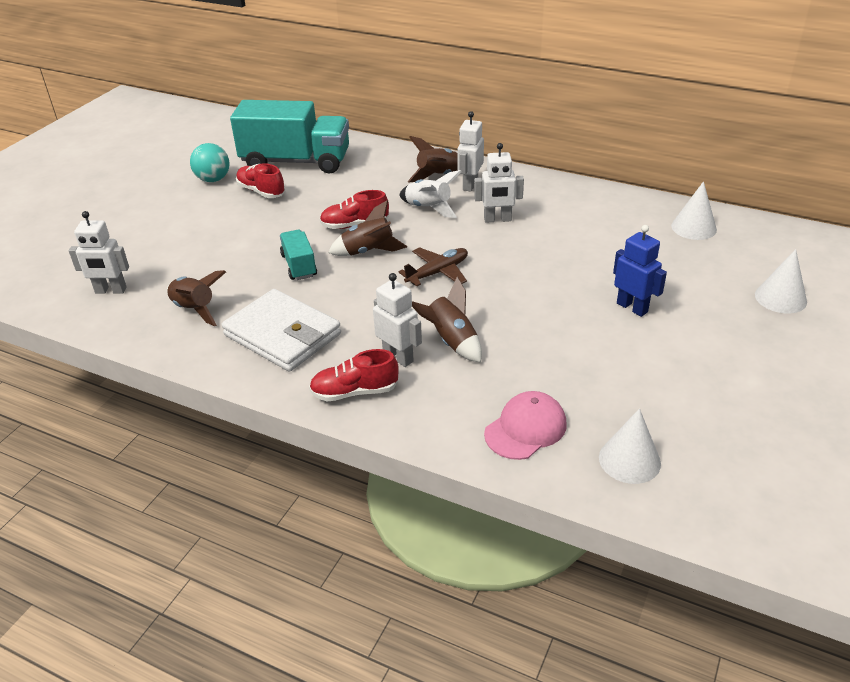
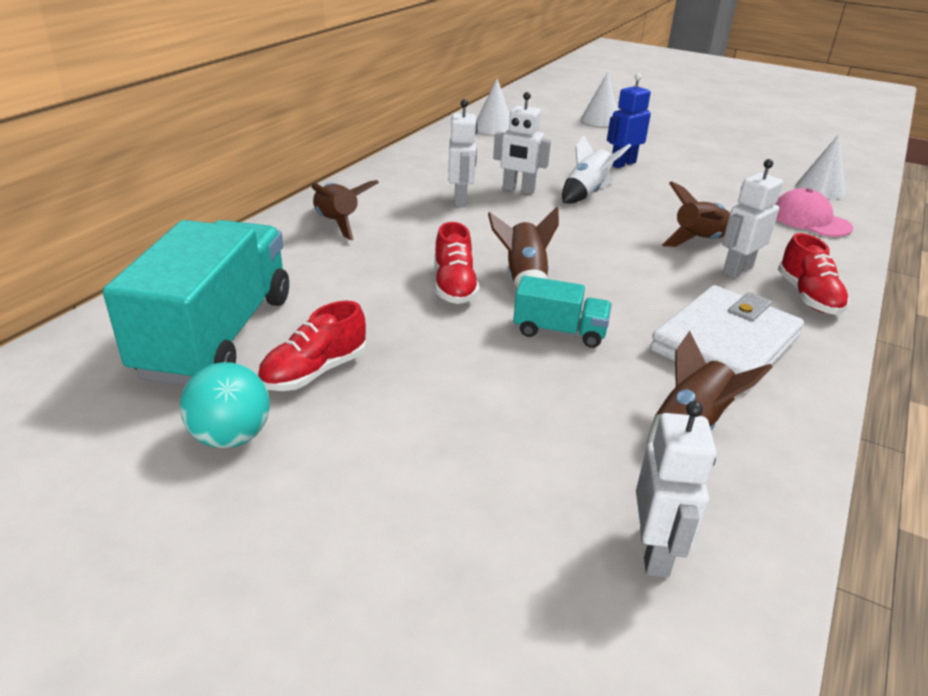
camera: 90 degrees left, 5 degrees down
(299, 265) = (559, 332): turquoise truck -> turquoise truck turned 150 degrees counterclockwise
(429, 208) = (422, 235): white rocket -> white rocket (586, 193)
(438, 272) = (572, 239): brown plane -> none
(470, 185) = (372, 207): white robot -> white robot (518, 190)

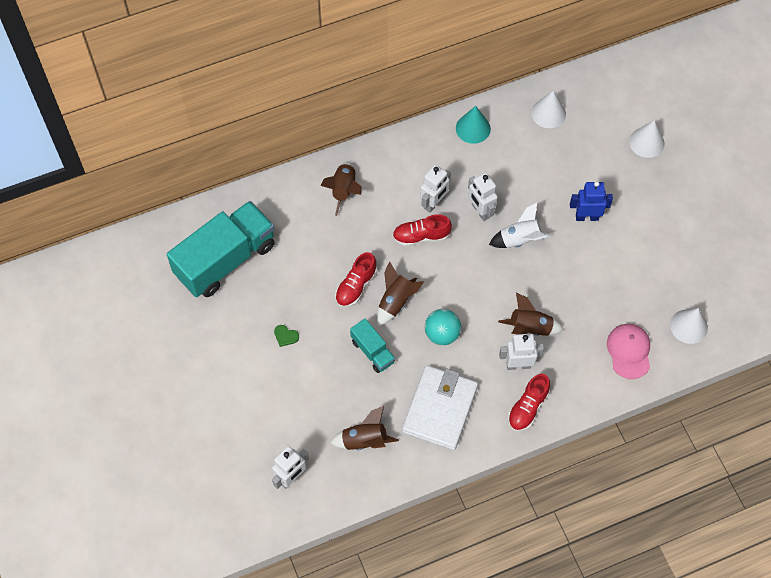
camera: 40 degrees right, 30 degrees up
(231, 437) = (194, 329): turquoise ball -> turquoise ball (442, 334)
(315, 372) = (248, 311): red shoe -> red shoe (421, 236)
(411, 372) = (285, 336): none -> green heart
(434, 151) = (473, 128): none -> turquoise cone
(725, 344) = (440, 409): white wallet -> white wallet turned 60 degrees counterclockwise

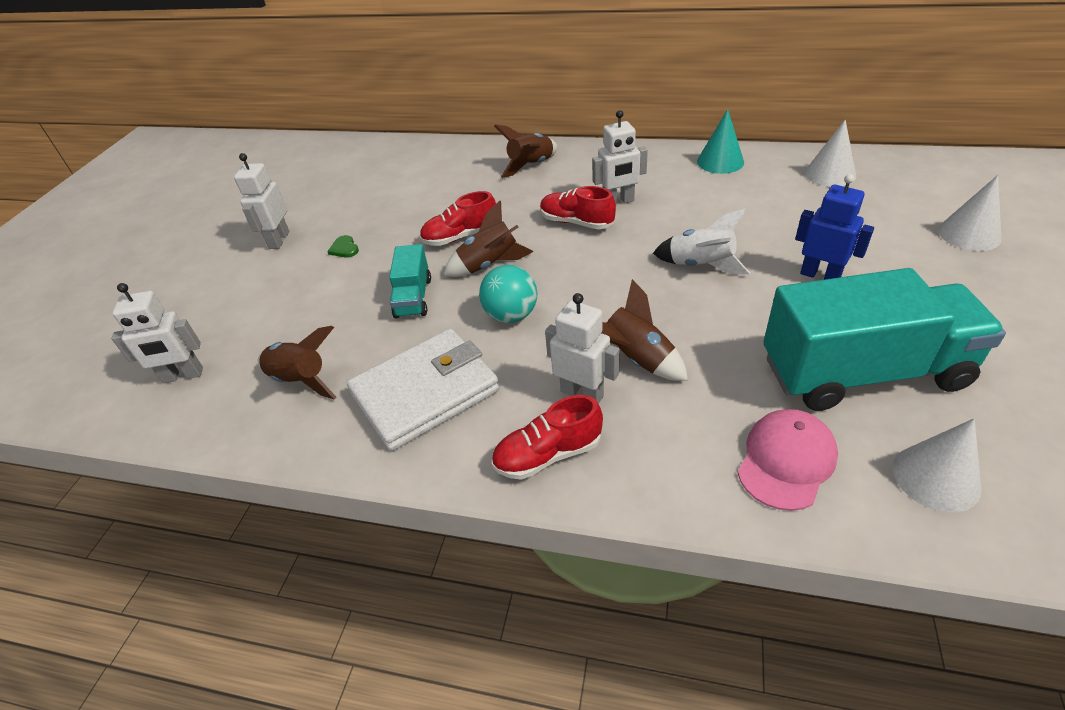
camera: 40 degrees right, 20 degrees down
(225, 260) = (365, 177): turquoise truck -> turquoise truck (863, 372)
(480, 211) = (669, 225): white robot -> white robot (279, 240)

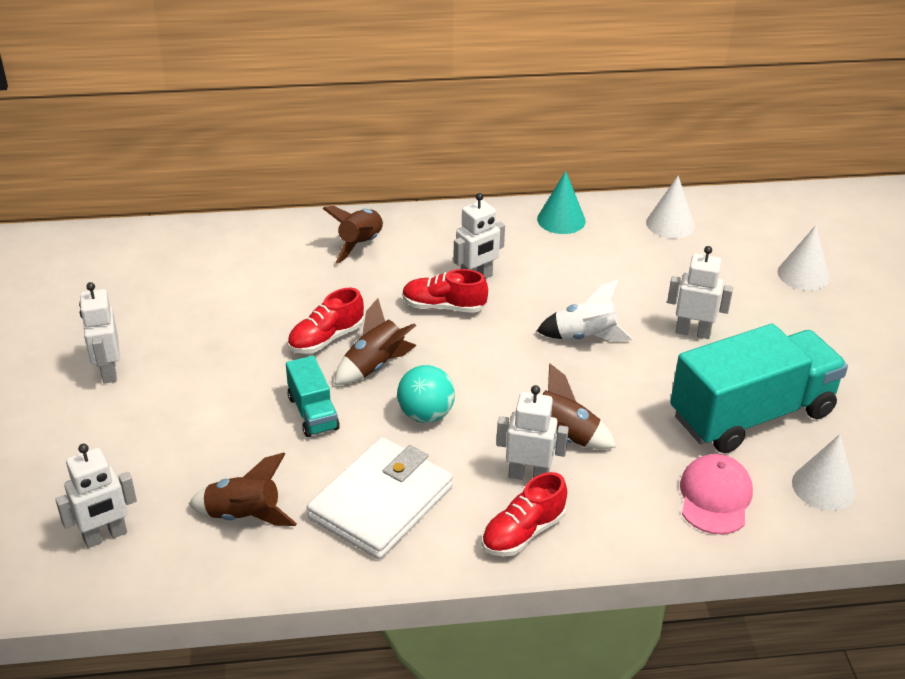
camera: 25 degrees left, 5 degrees down
(344, 248) = (198, 370): green heart -> none
(820, 275) = (693, 332): blue robot -> white robot

